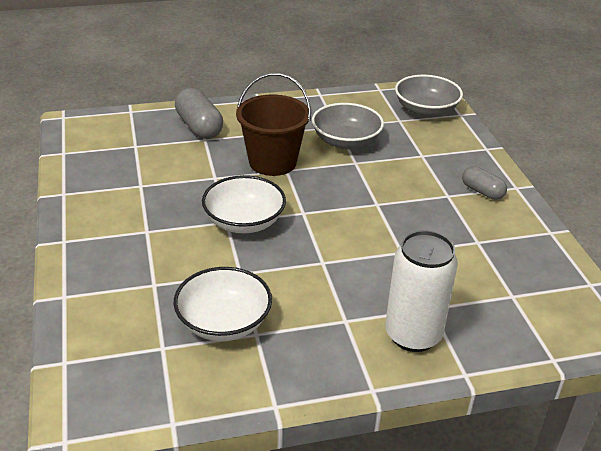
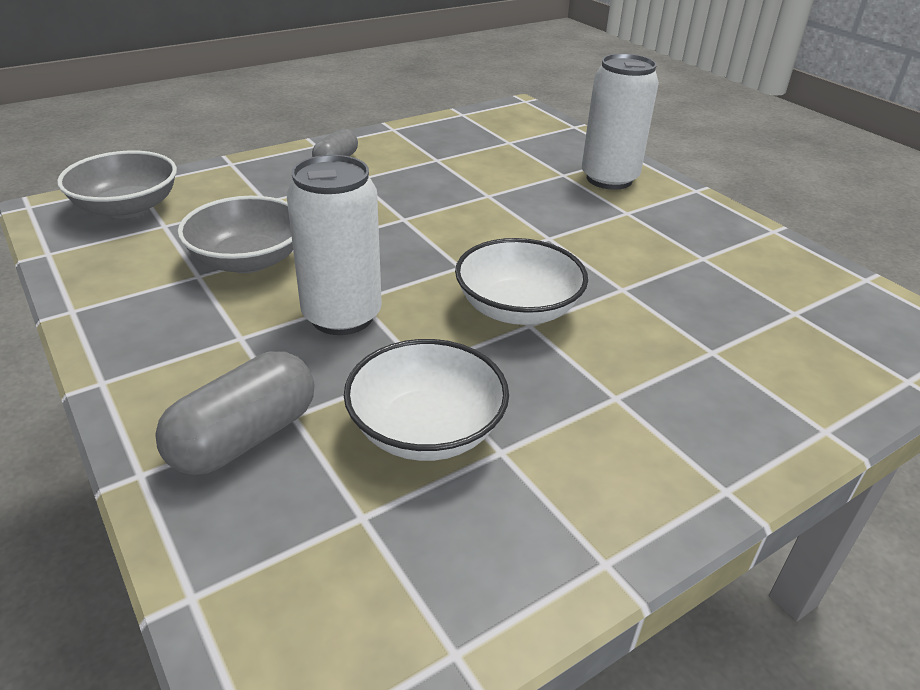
camera: 110 degrees left, 0 degrees up
(224, 322) = (712, 281): white bowl -> white bowl (426, 429)
(272, 162) = (342, 316): brown bucket -> white can

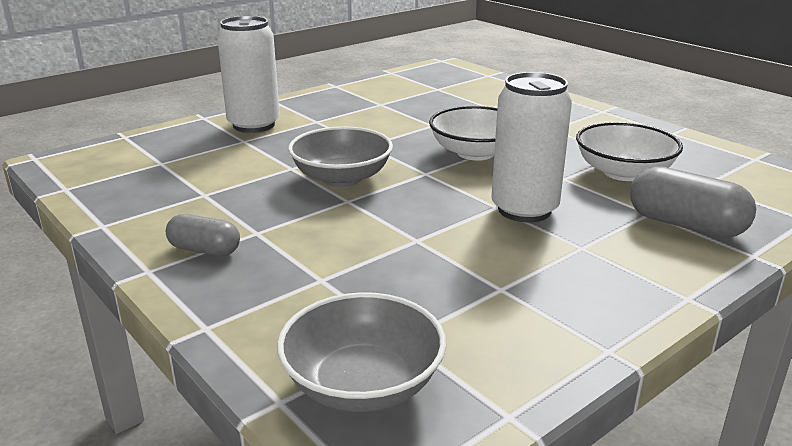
camera: 95 degrees left, 10 degrees down
(248, 260) = (459, 266): grey bowl -> grey bowl (341, 178)

